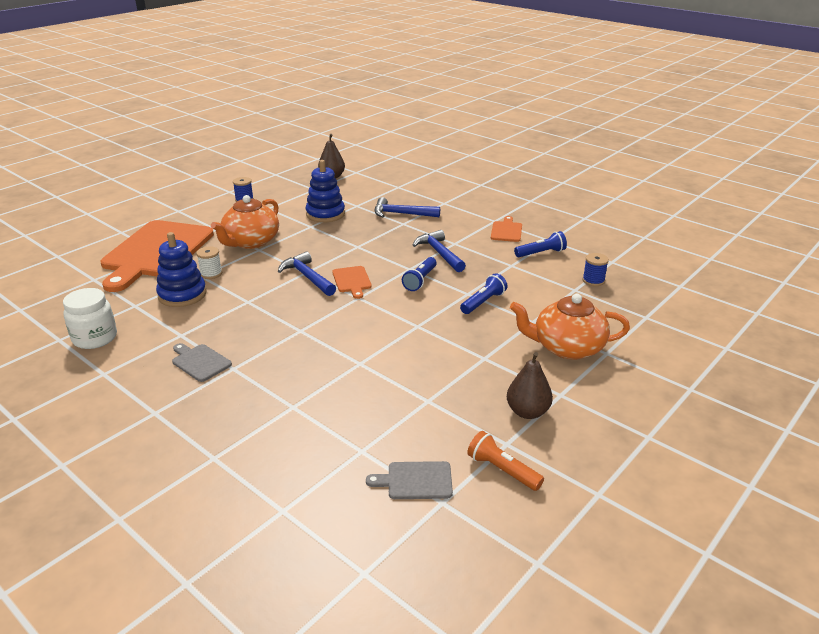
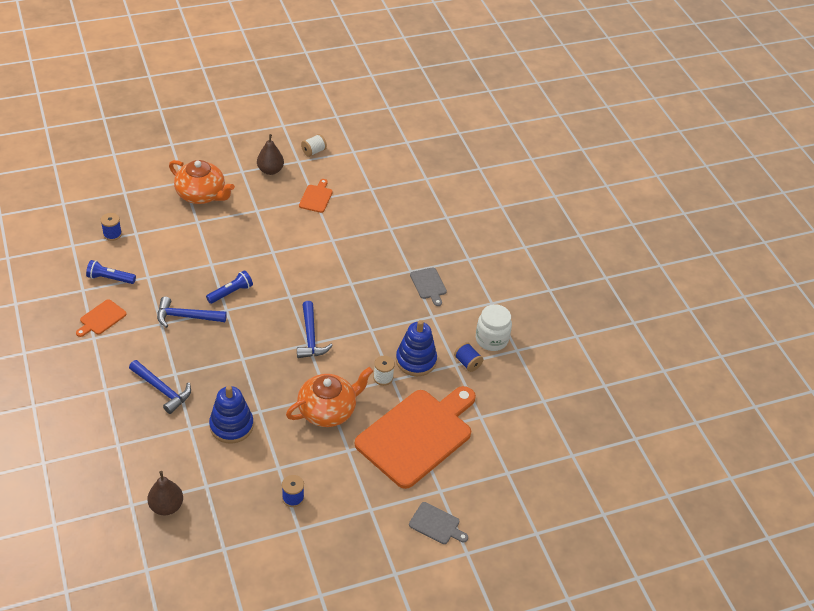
camera: 155 degrees left, 15 degrees up
(120, 310) = (467, 363): none -> blue spool
(352, 281) = (280, 316): orange cutting board -> orange cutting board (316, 197)
(415, 481) = (357, 164): grey cutting board -> grey cutting board (436, 524)
(439, 253) = (186, 317): blue hammer -> blue hammer turned 90 degrees clockwise
(483, 302) = (209, 251): blue flashlight -> none
(502, 470) = (313, 151): orange flashlight -> white spool

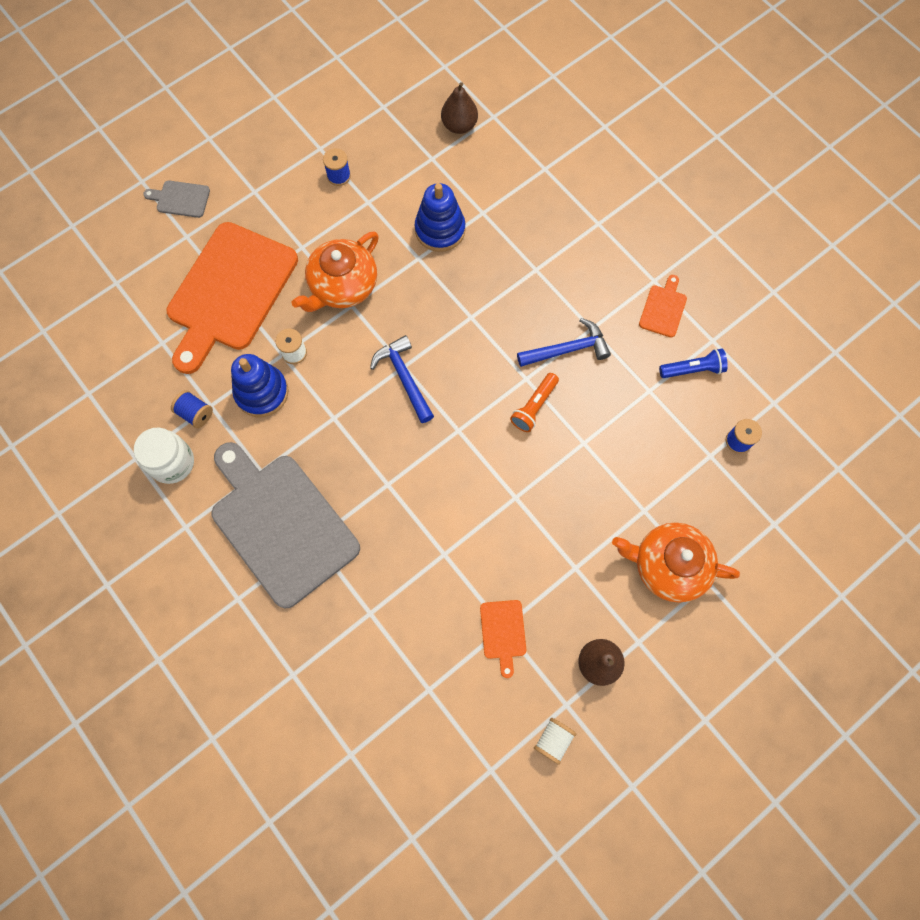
camera: 165 degrees right, 25 degrees up
(162, 390) = (537, 244): blue hammer -> none
(231, 292) = (534, 407): blue flashlight -> orange flashlight
(429, 285) = (281, 524): grey cutting board -> grey cutting board, size x2.45

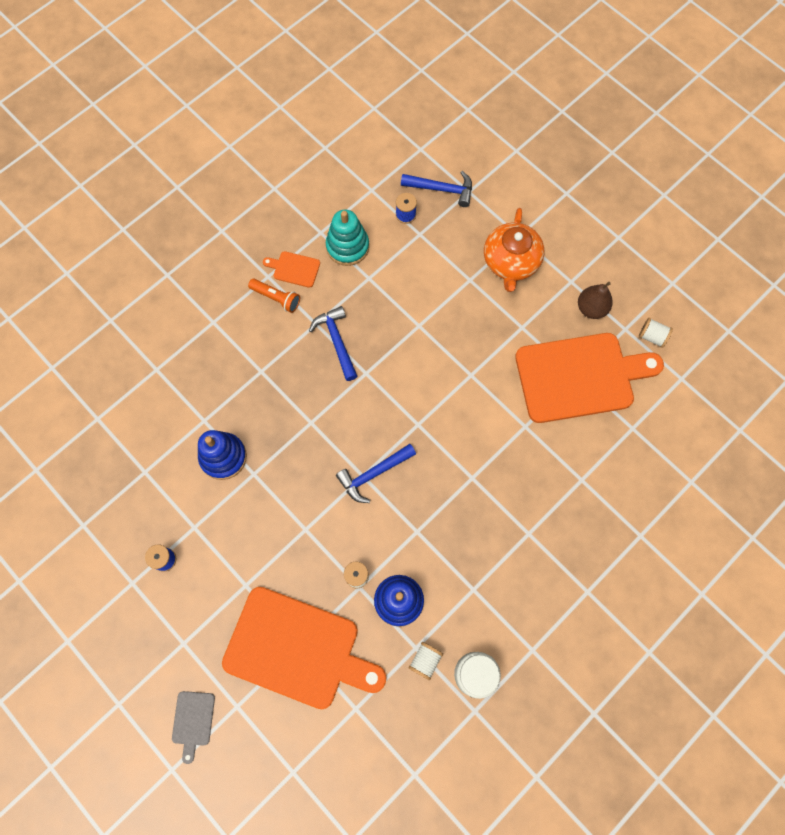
camera: 95 degrees left, 0 degrees up
(195, 413) = (425, 660): blue spool -> white spool
(281, 524) = (518, 564): grey cutting board -> none
(342, 286) = (286, 540): orange teapot -> none
(459, 125) = (107, 449): brown pear -> none
(503, 633) = (580, 377): orange cutting board -> orange cutting board, size x2.45
(534, 407) = (391, 365): orange flashlight -> orange flashlight (276, 298)
(693, 369) = (347, 246): blue flashlight -> turquoise stacking toy
(777, 490) = (442, 189): none -> blue hammer

